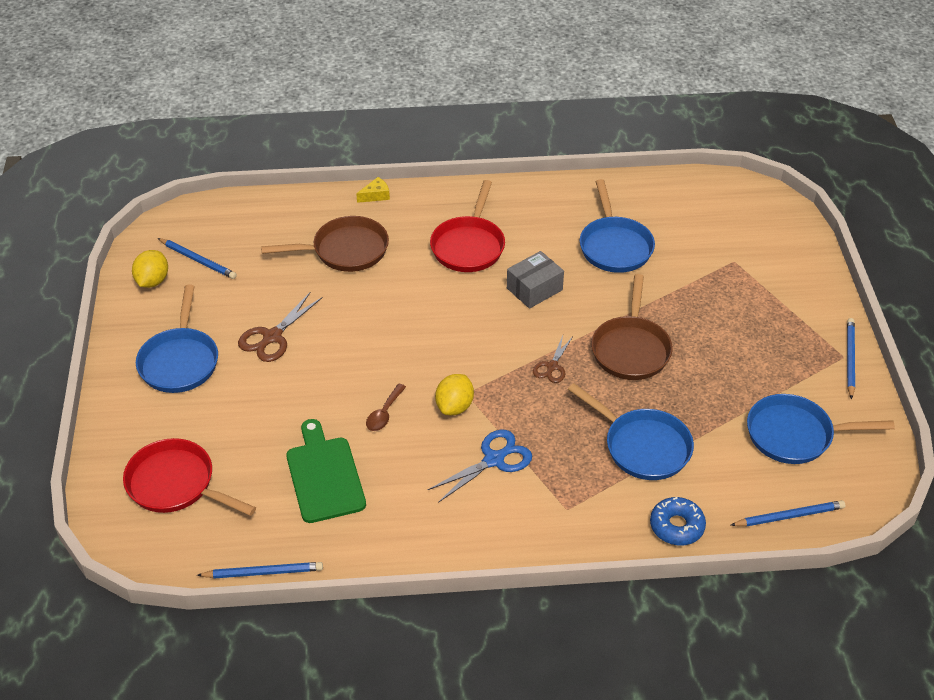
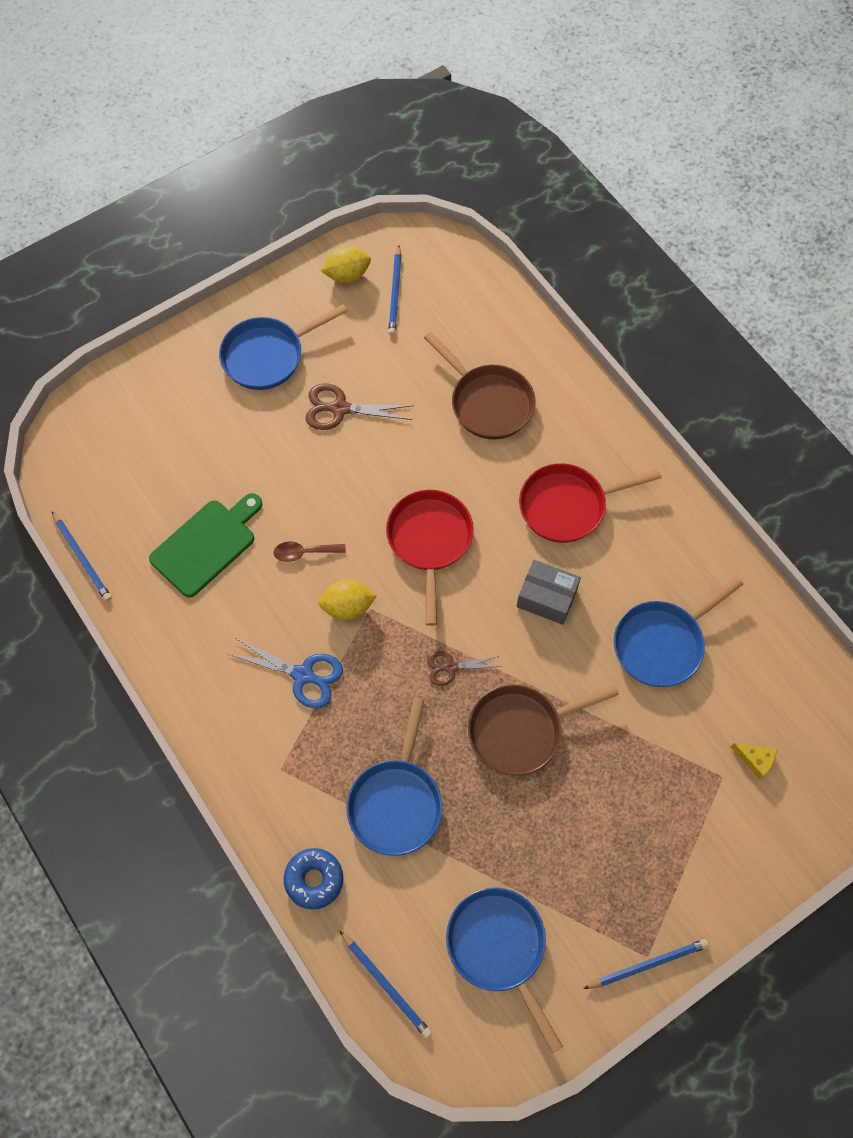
camera: 60 degrees right, 20 degrees up
(176, 484) = (135, 438): red pan -> red pan (430, 541)
(376, 195) = (582, 384): yellow cheese -> yellow cheese (755, 760)

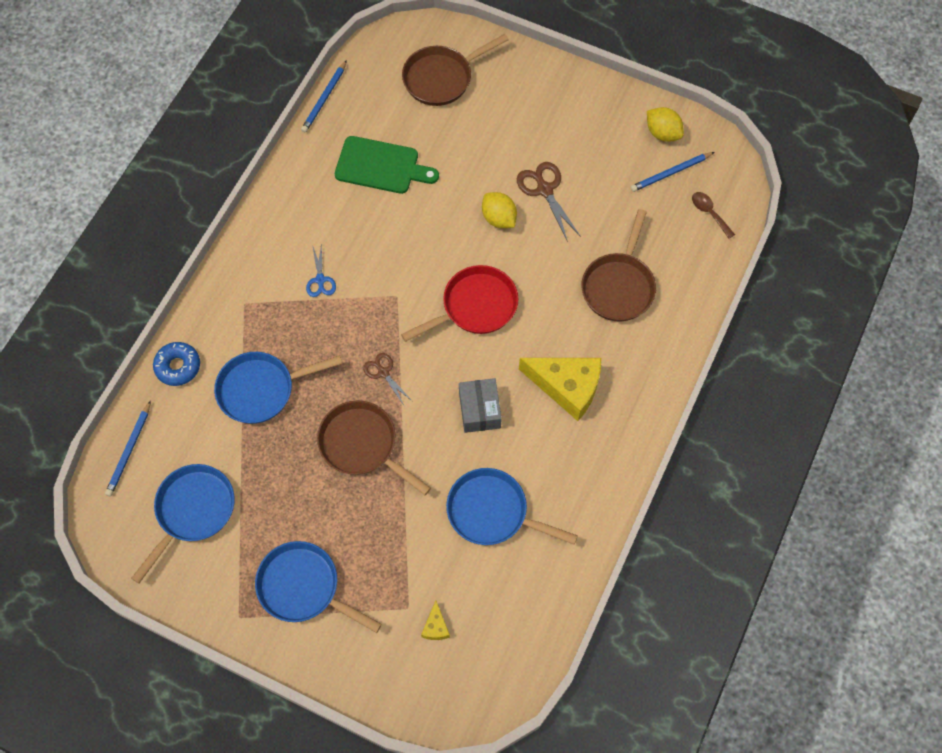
camera: 60 degrees right, 0 degrees up
(141, 432) = (441, 78): none -> brown pan
(268, 356) = (556, 120): blue pan -> blue pan (303, 587)
(303, 675) = (320, 280): blue scissors -> blue scissors, size x0.64
(304, 552) = (414, 230): brown spoon -> brown spoon (709, 213)
(347, 607) = (389, 280): yellow lemon -> yellow lemon (499, 218)
(568, 506) = (567, 387): red pan -> yellow cheese
(648, 964) = (233, 620): blue pencil -> none

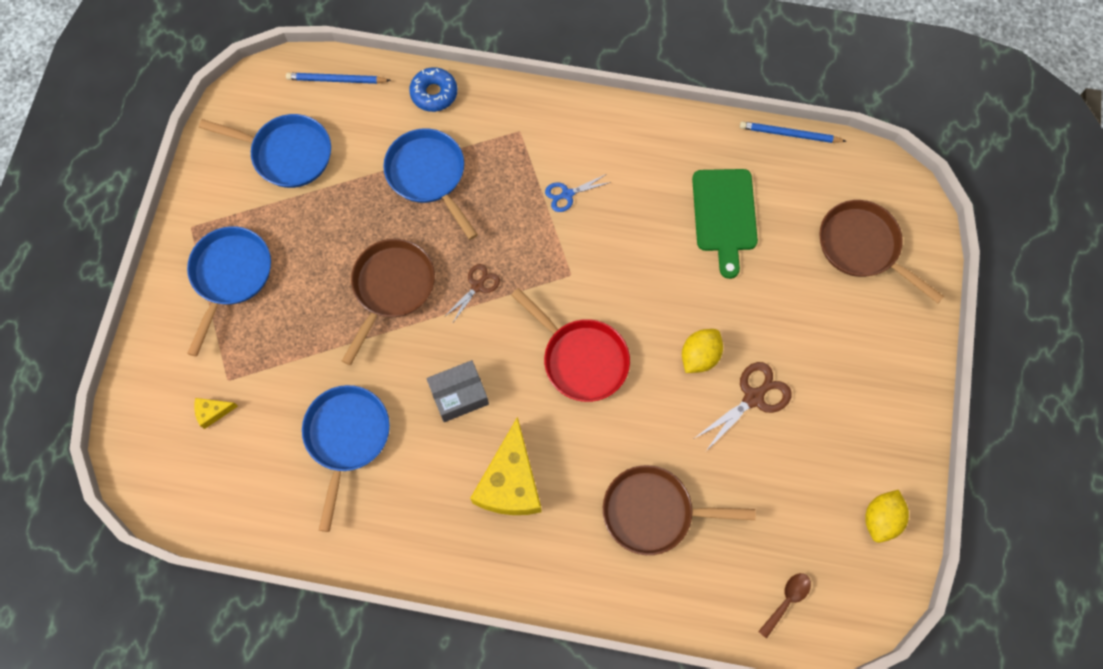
camera: 75 degrees right, 5 degrees up
(670, 173) = (827, 541): blue pencil -> none

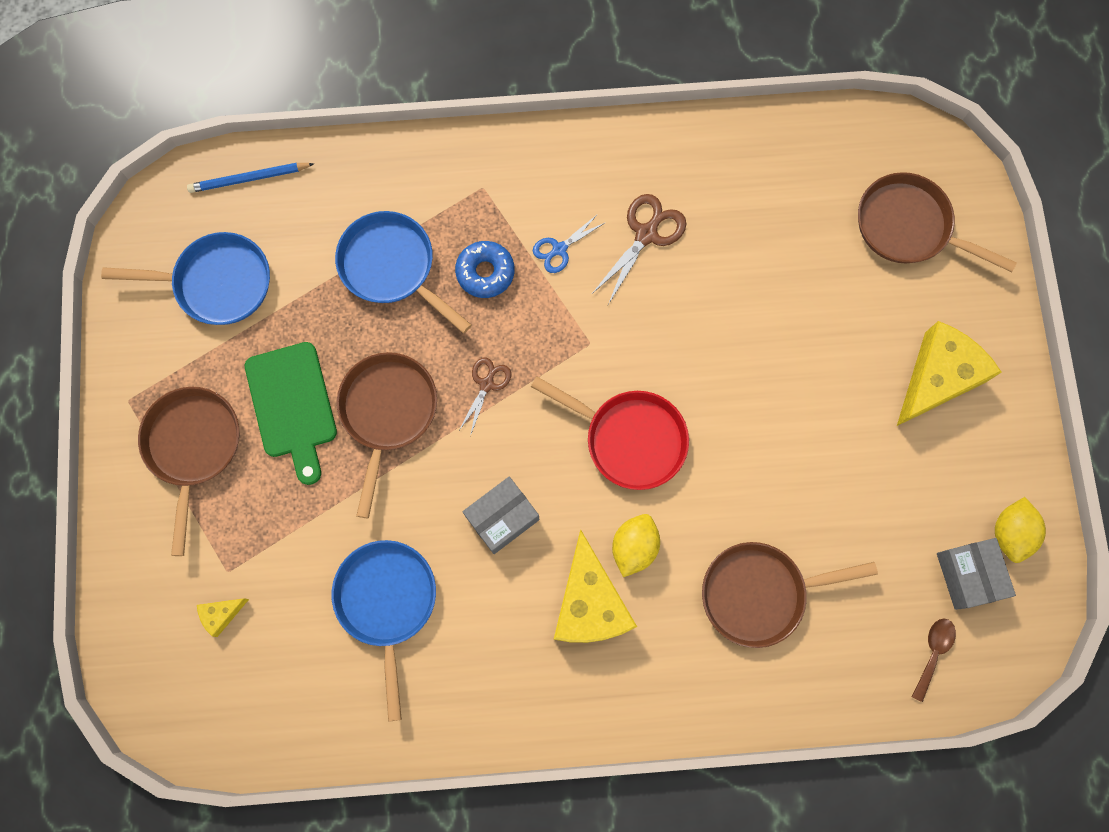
camera: 15 degrees left, 5 degrees up
(230, 276) = (193, 447): blue pan -> brown pan
(434, 93) = (369, 167): blue donut -> blue donut (485, 272)
(699, 356) = (761, 400): yellow lemon -> yellow lemon (634, 547)
(724, 215) = (744, 229): green cutting board -> green cutting board (292, 406)
(753, 398) = (834, 433): brown scissors -> brown scissors (646, 234)
(789, 134) = (792, 115): blue pencil -> none
(835, 544) = (968, 575): none -> grey box
(853, 375) = (937, 377): none -> yellow cheese

